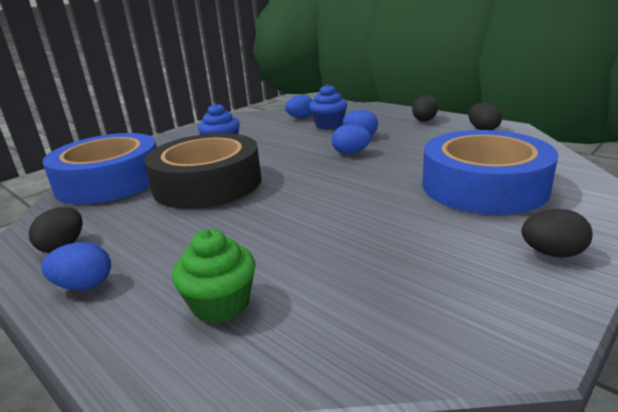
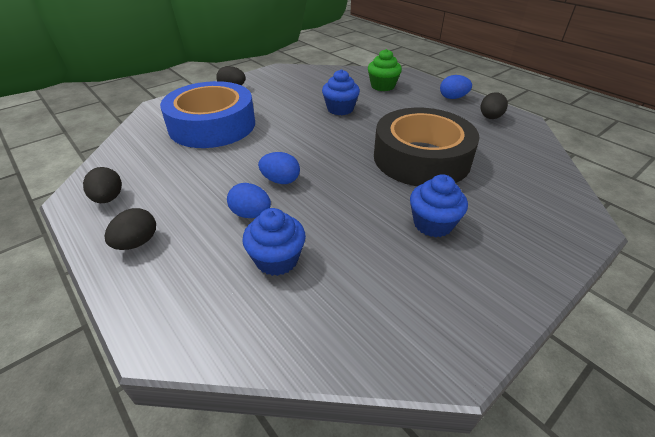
camera: 175 degrees left, 15 degrees up
(110, 181) = (527, 177): blue tape -> none
(301, 118) = (314, 306): blue egg -> none
(309, 232) = (340, 109): none -> blue cupcake

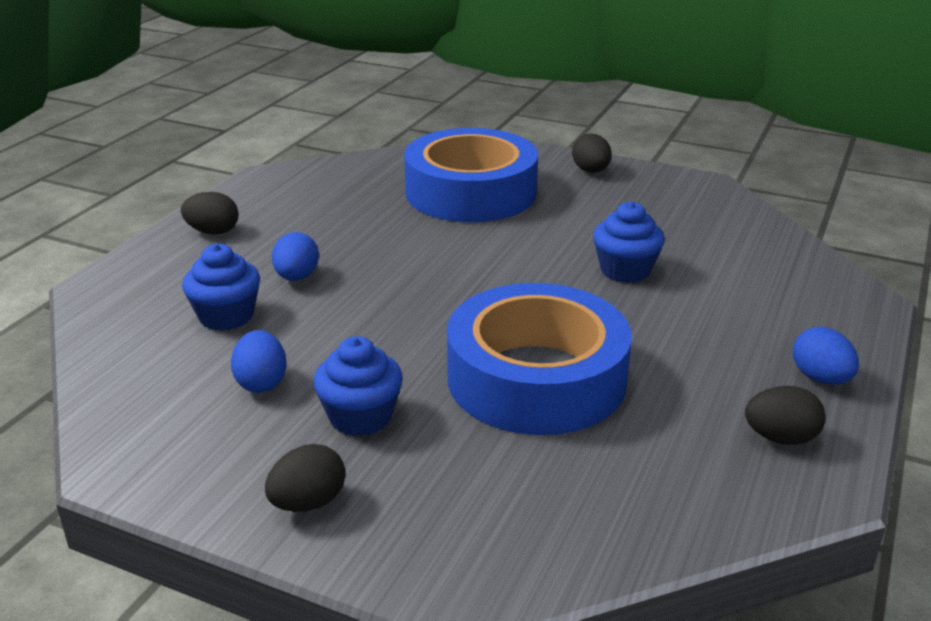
camera: 65 degrees right, 10 degrees down
(109, 198) = (272, 192): black egg -> black egg (308, 503)
(280, 180) = (379, 276): blue egg -> blue egg (261, 383)
(382, 86) = (769, 290): green cupcake -> none
(421, 158) = (536, 378): black tape -> blue tape

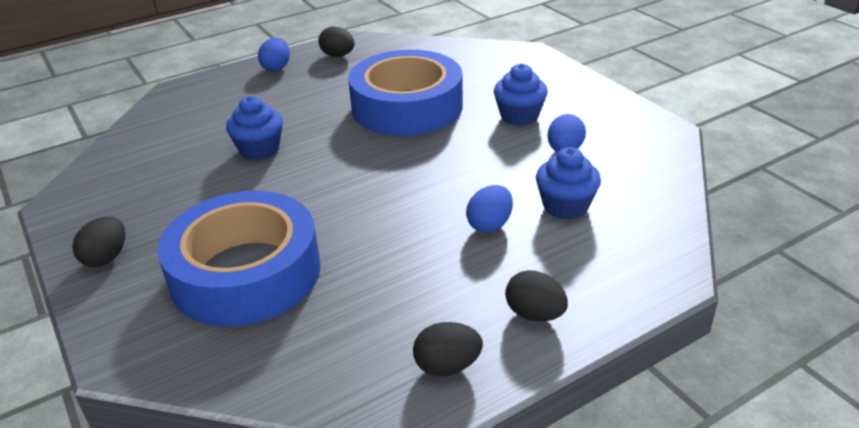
camera: 145 degrees left, 5 degrees up
(308, 503) = (571, 90): black egg -> black egg (447, 366)

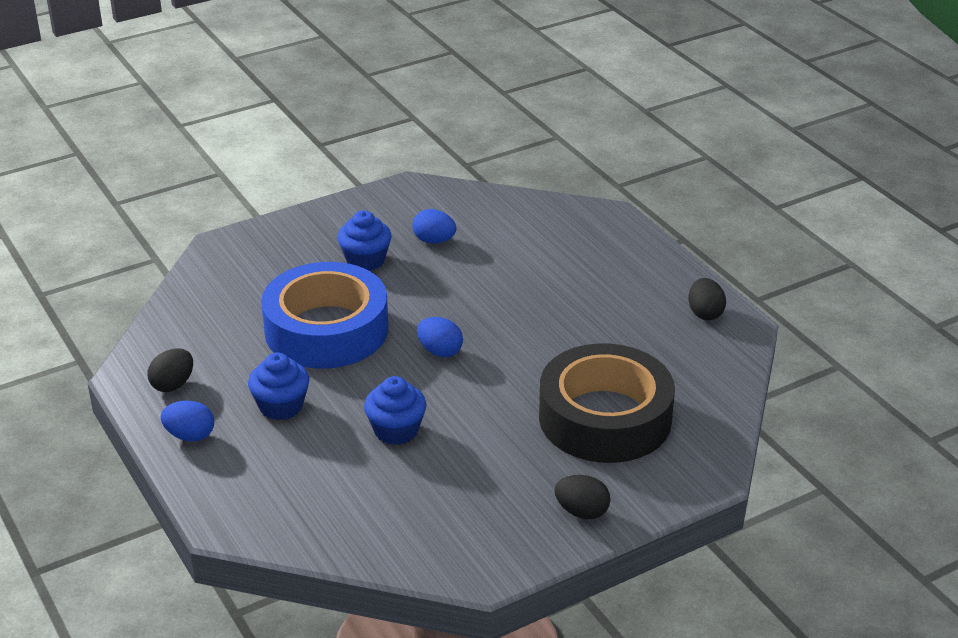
camera: 90 degrees left, 0 degrees up
(246, 273) = (605, 418): blue tape -> black tape
(490, 225) = (544, 287): blue egg -> blue egg (440, 351)
(534, 314) = (651, 274): black egg -> none
(565, 206) = (521, 249): blue cupcake -> blue cupcake (281, 406)

